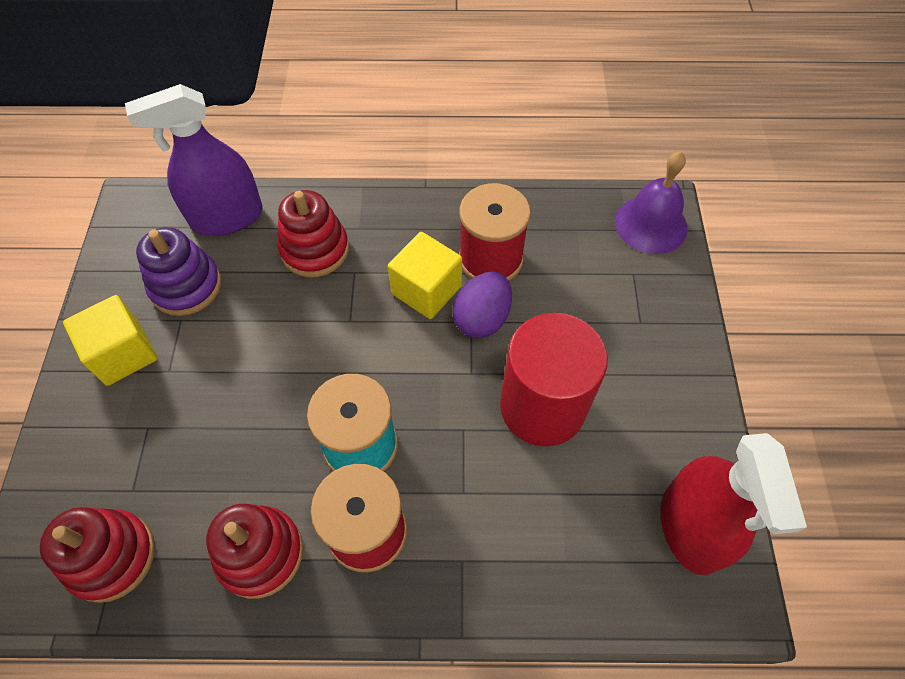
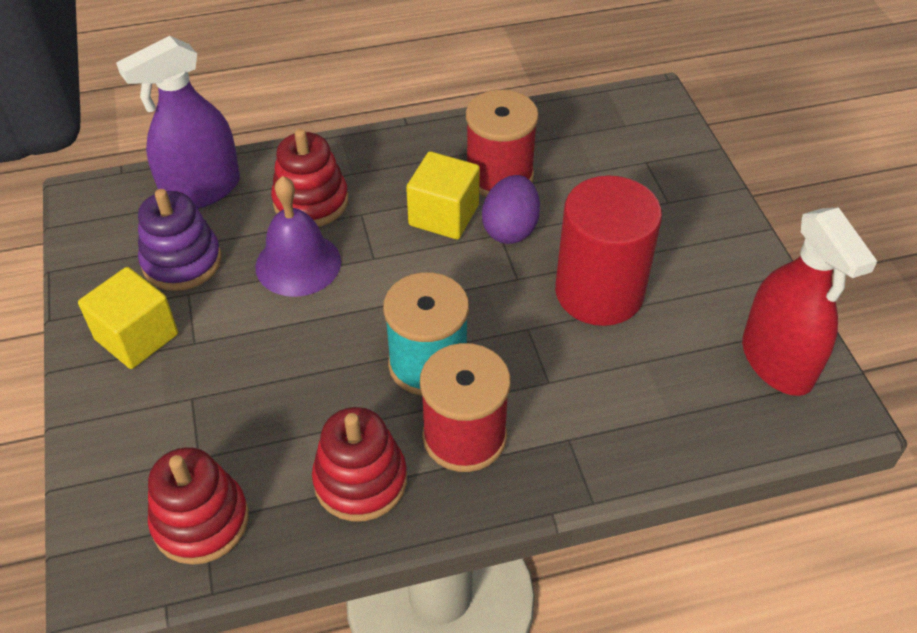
camera: 15 degrees left, 10 degrees down
(651, 224) = (647, 116): purple bell -> purple bell (298, 264)

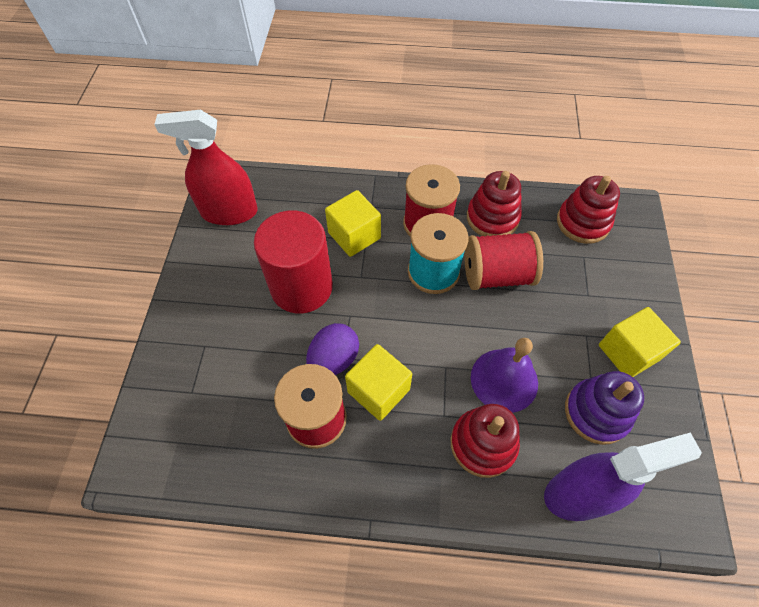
camera: 160 degrees left, 10 degrees up
(333, 387) = (496, 275): none -> red spool
(569, 382) = (354, 235): none -> yellow cube
(777, 361) = (229, 212): red spray bottle -> red spray bottle turned 90 degrees counterclockwise

